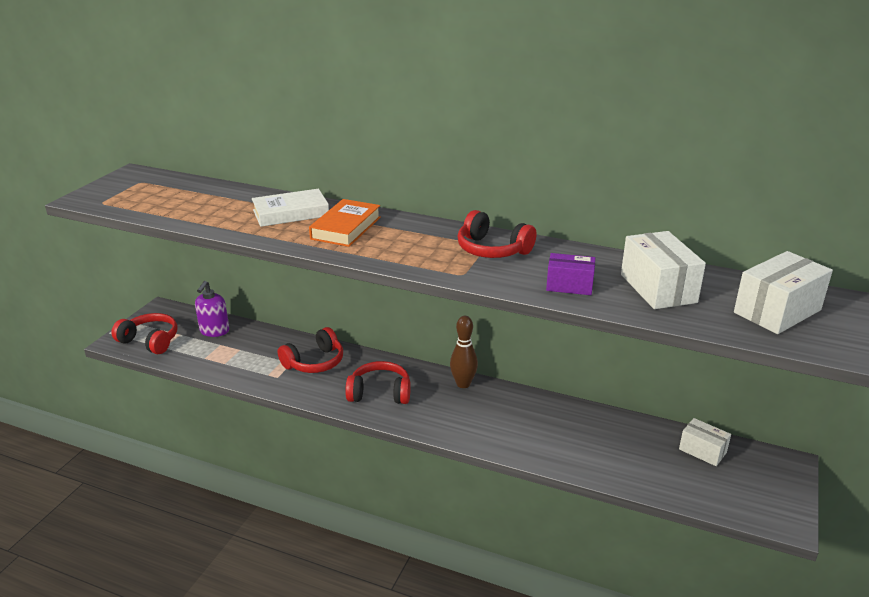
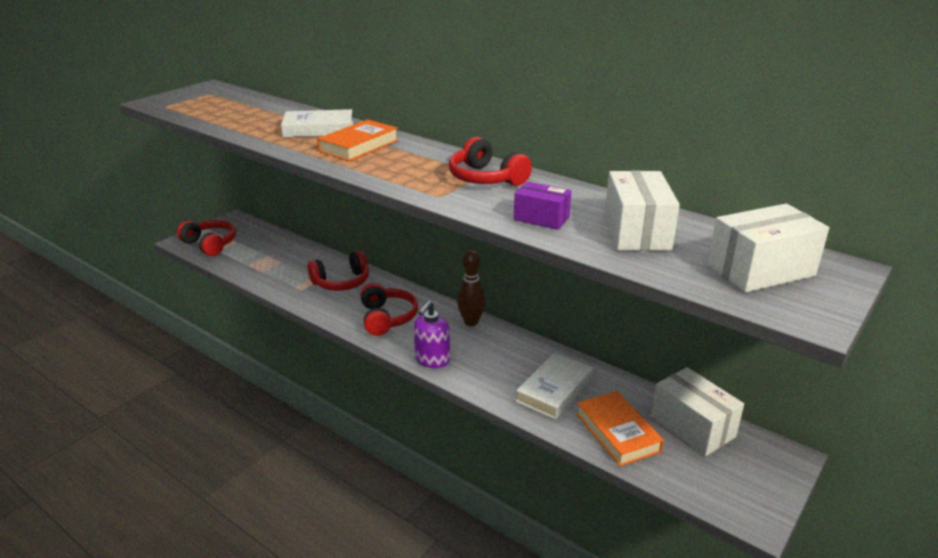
camera: 15 degrees right, 0 degrees up
(214, 331) = (268, 243): purple soap dispenser -> purple soap dispenser (432, 360)
(380, 393) = (387, 318): red headphones -> red headphones turned 60 degrees clockwise
(571, 438) = (554, 390): none -> white book
(643, 468) = (617, 432): none -> orange book
(702, 451) = (692, 427): white box -> white box, size x1.61

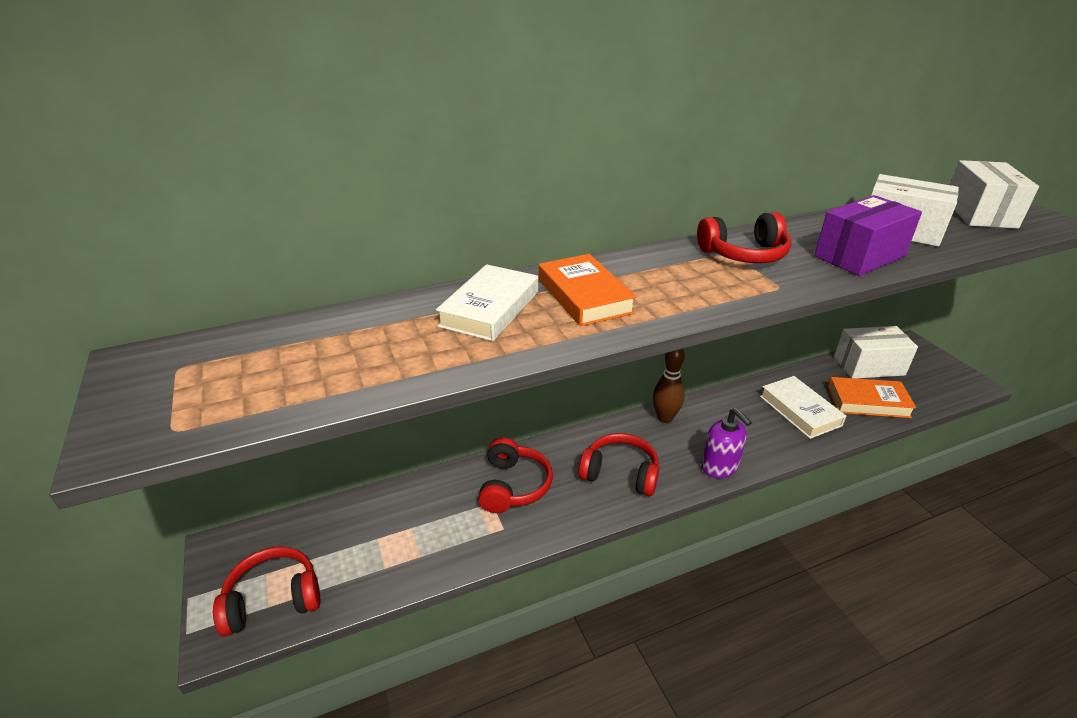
camera: 60 degrees left, 5 degrees up
(541, 218) = (859, 256): purple box -> purple box, size x1.61

